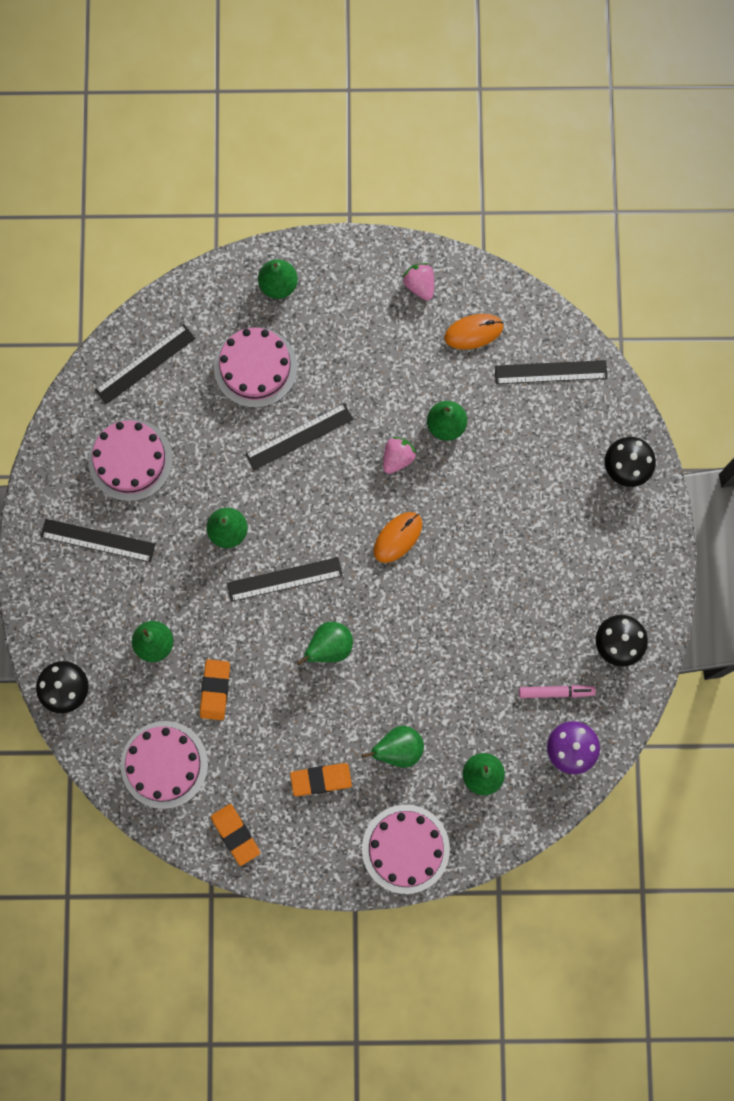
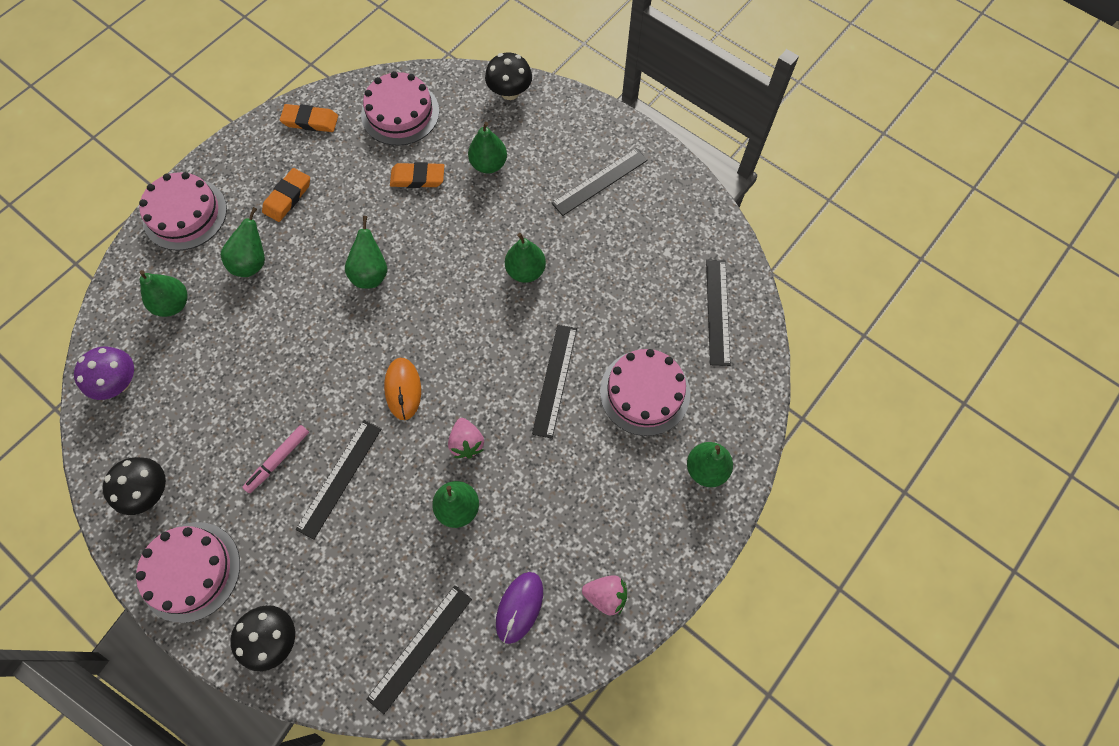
camera: 130 degrees right, 10 degrees down
(130, 460) = (644, 245): pink cake -> pink cake (190, 571)
(215, 690) = (417, 178): orange eraser -> orange eraser turned 45 degrees counterclockwise
(284, 579) = (451, 282): black ruler -> black ruler (340, 478)
(473, 332) = (519, 607): orange mouse -> purple mouse
(556, 692) = (168, 408): pink marker -> pink marker (278, 460)

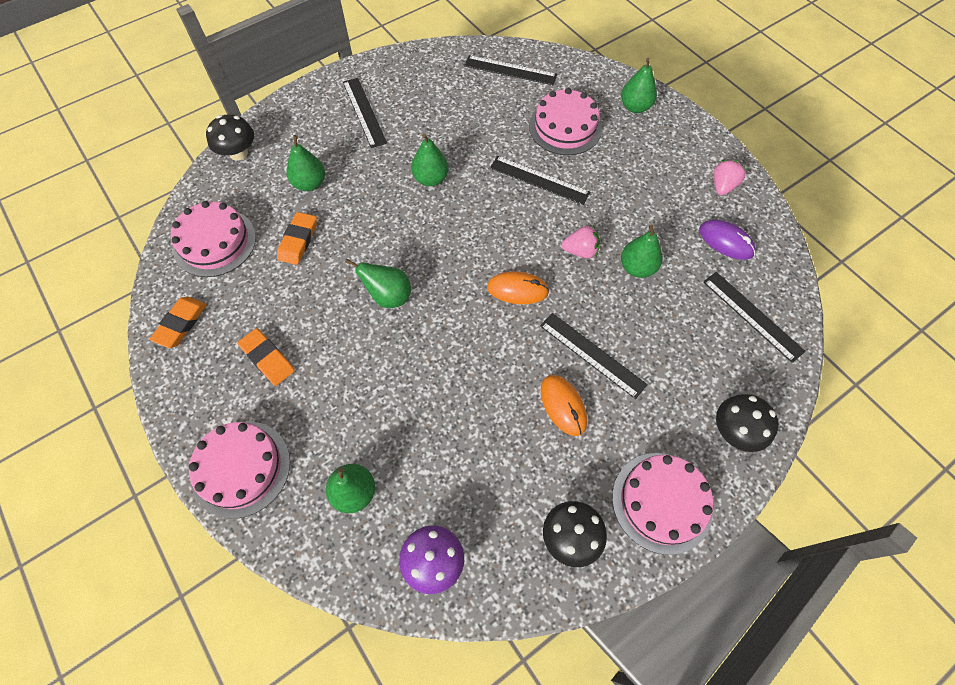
camera: 75 degrees left, 5 degrees down
(252, 262) = (333, 403): green pear -> none
(278, 460) = (563, 405): pink marker -> orange mouse

